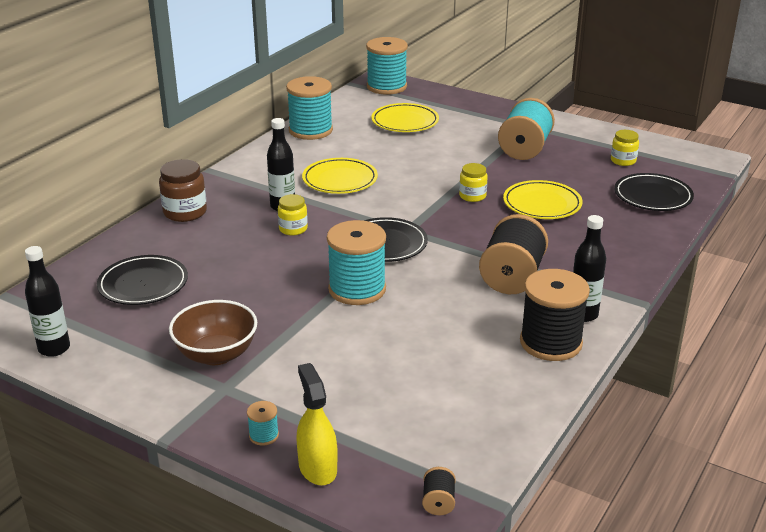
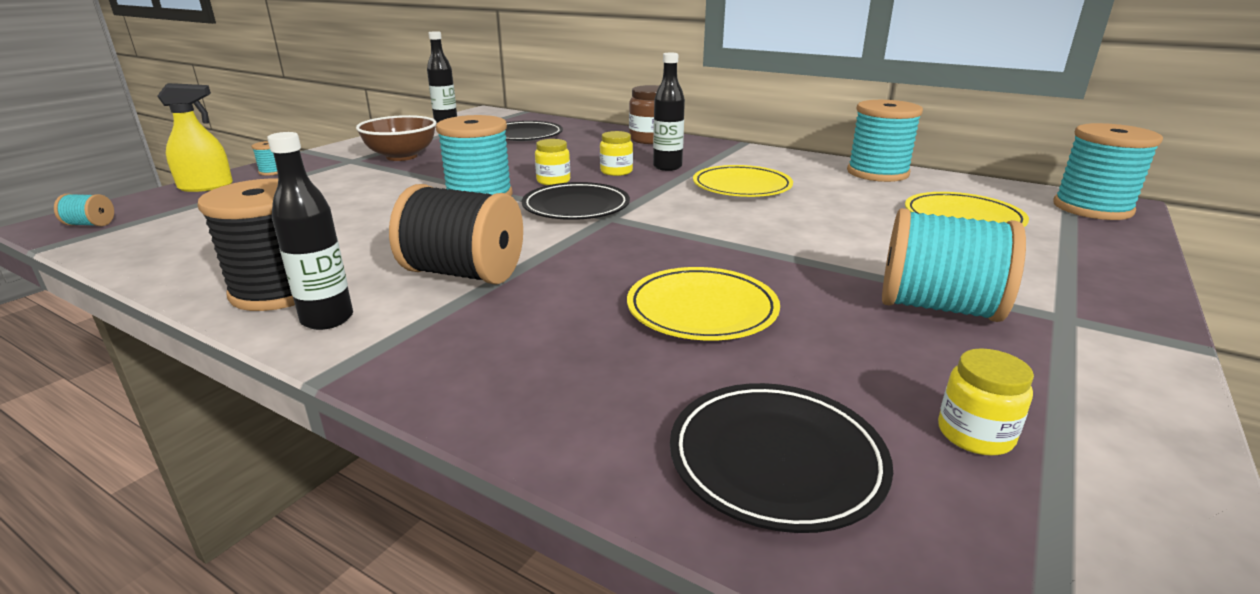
camera: 90 degrees right, 5 degrees down
(438, 502) = (90, 224): black spool -> turquoise spool
(472, 196) = (718, 256): yellow jar -> yellow jar (553, 181)

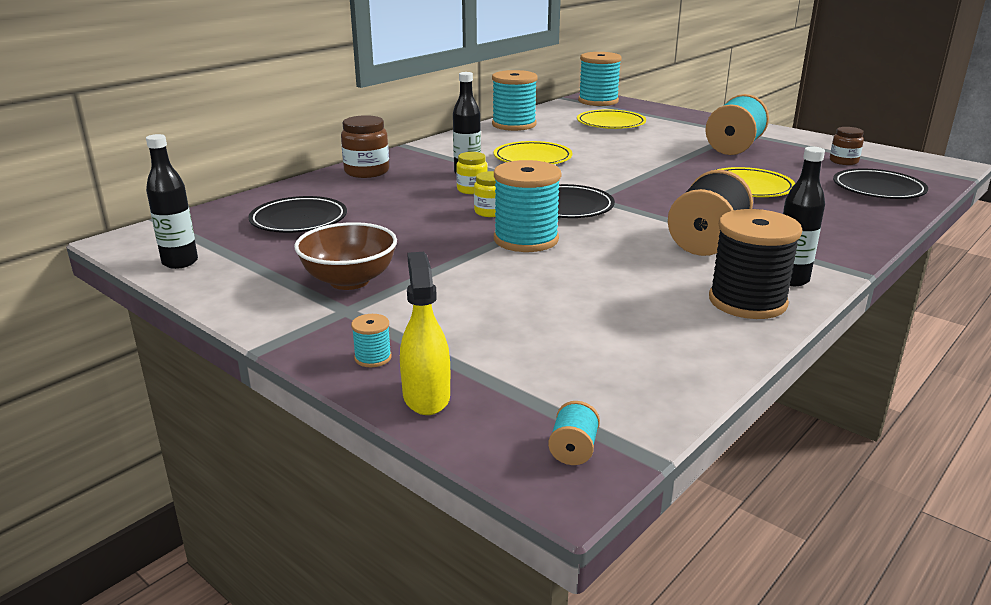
camera: 80 degrees left, 0 degrees up
(975, 434) = (843, 161): yellow jar -> brown jar

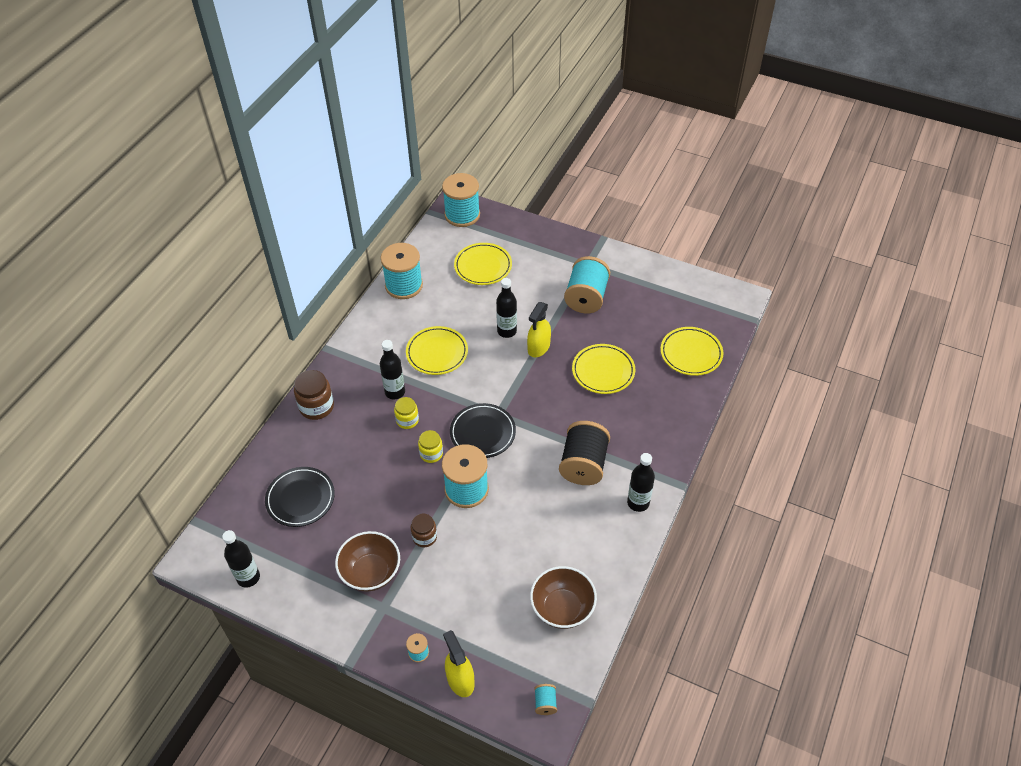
camera: 15 degrees left, 25 degrees up
(626, 155) = (507, 331): none -> black bottle
(639, 353) = (562, 608): none -> brown bowl
(663, 167) = (538, 347): none -> yellow spray bottle
(747, 301) = (615, 536): black spool -> none
(843, 161) = (667, 307): brown jar -> brown jar (424, 537)
(878, 189) = (691, 353): black plate -> yellow plate

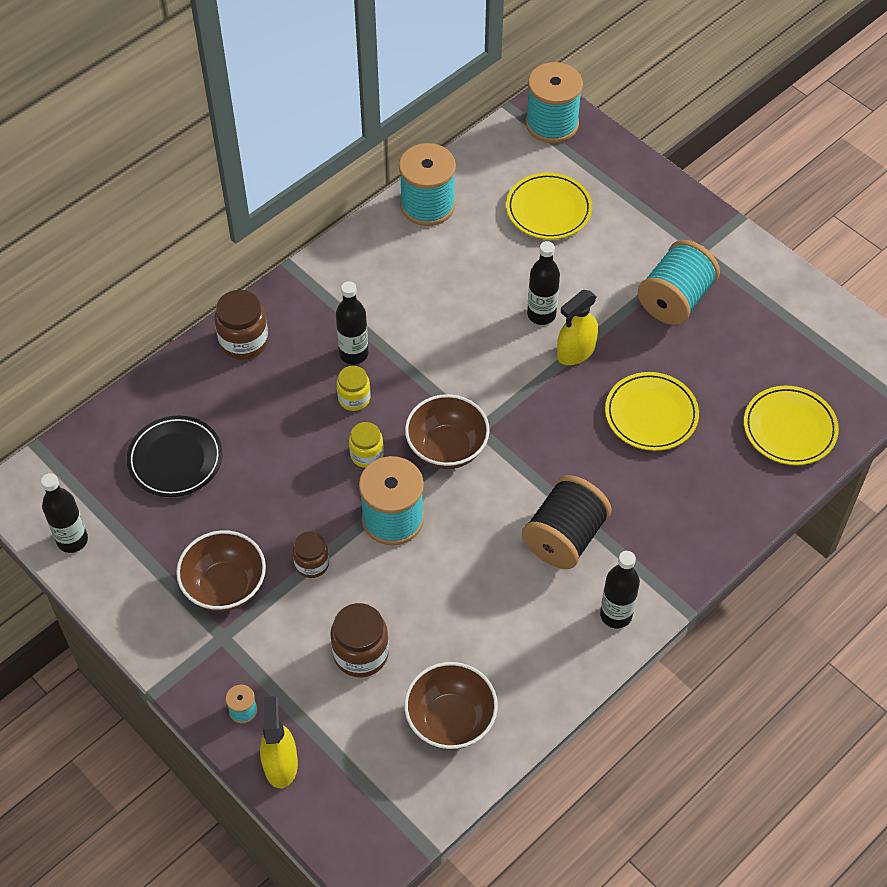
camera: 20 degrees right, 5 degrees up
(437, 353) = (432, 316): yellow plate -> none
(483, 433) = (447, 448): black plate -> brown bowl
(483, 585) = (361, 653): none -> brown jar
(545, 703) = (375, 833): turquoise spool -> none

